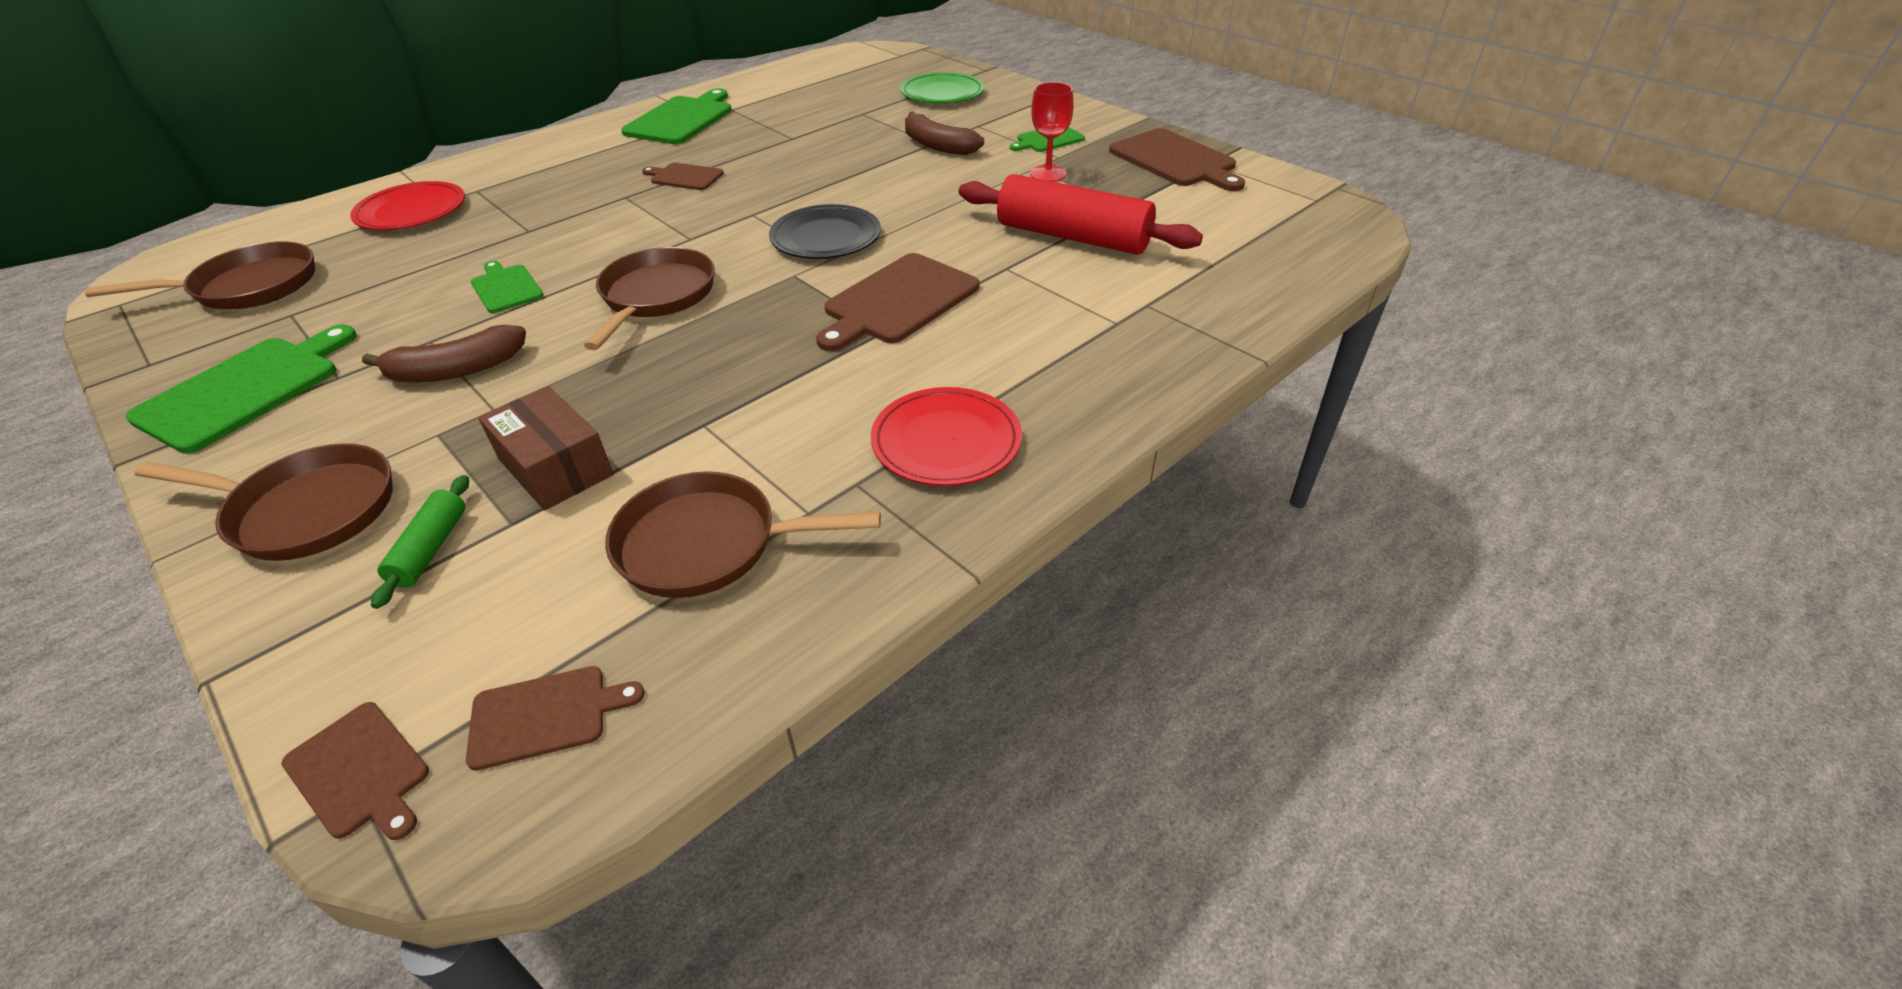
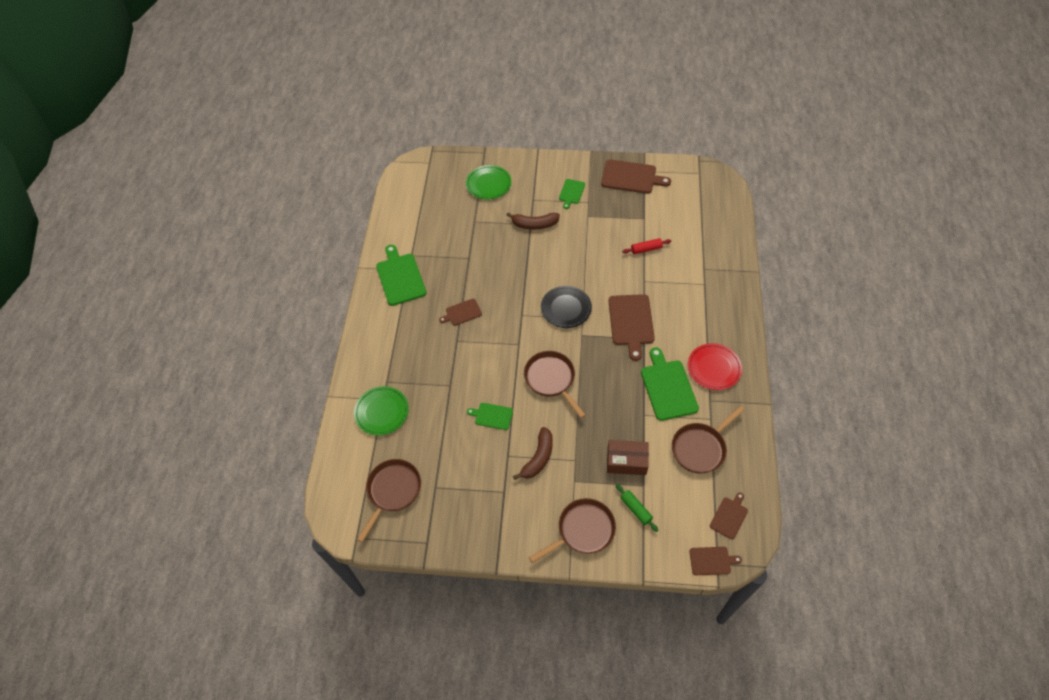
camera: 40 degrees left, 15 degrees up
(245, 390) = (483, 520): green cutting board -> green cutting board (668, 387)
(411, 211) = (381, 412): red plate -> green plate
(1048, 174) = (597, 216): red goblet -> none
(1073, 237) = (646, 249): red rolling pin -> red rolling pin, size x0.46

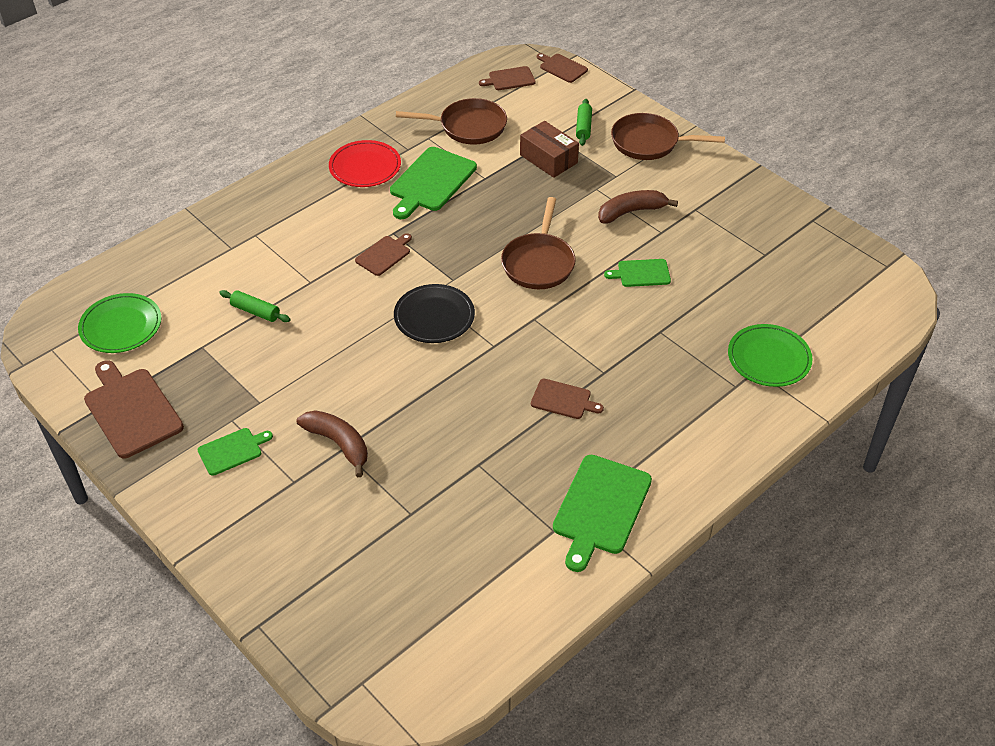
camera: 140 degrees left, 10 degrees down
(392, 491) = (816, 279): brown pan -> none
(488, 184) = (320, 559): green plate -> green plate (121, 326)
(492, 416) = (641, 273): green cutting board -> green cutting board turned 120 degrees clockwise
(631, 322) = (384, 255): brown cutting board -> brown cutting board, size x0.56
(646, 249) = (255, 311): red rolling pin -> green rolling pin

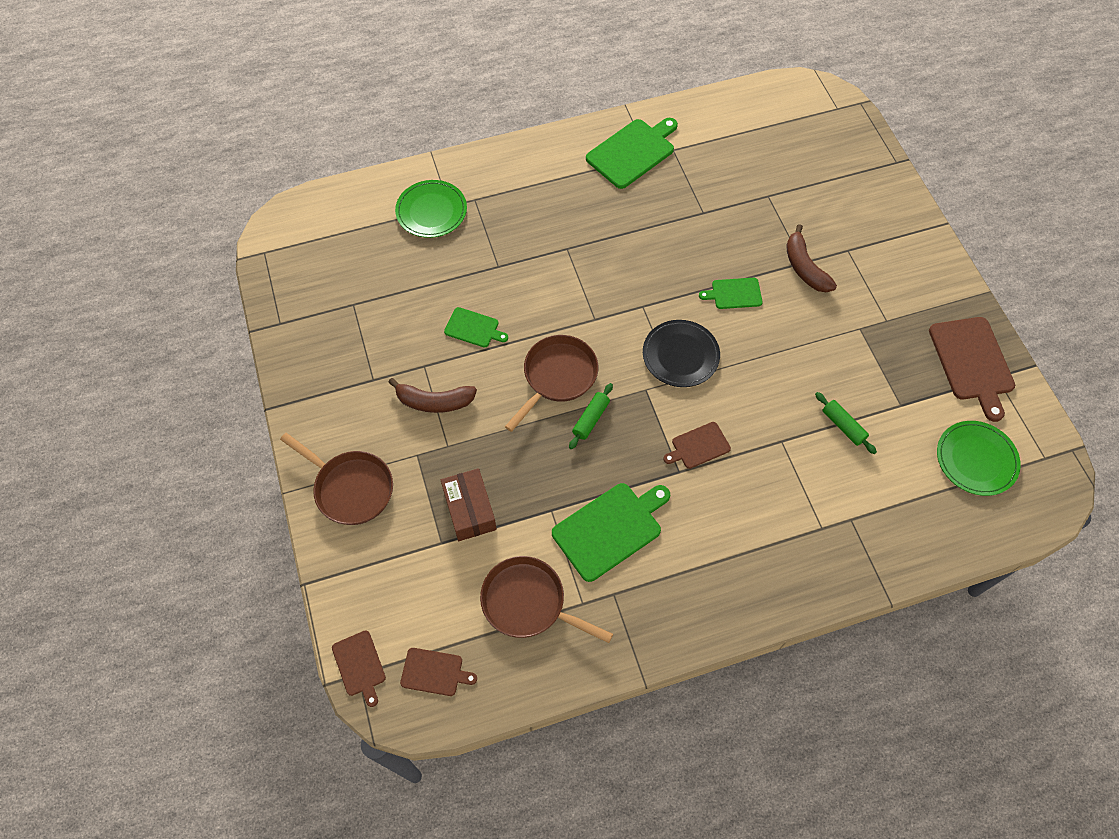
camera: 155 degrees left, 15 degrees up
(232, 451) = (891, 293): green cutting board -> green cutting board (734, 293)
(365, 167) = (673, 584): red plate -> none
(563, 400) = (612, 238): brown cutting board -> none
(583, 127) = (402, 543): green rolling pin -> green rolling pin (591, 419)

